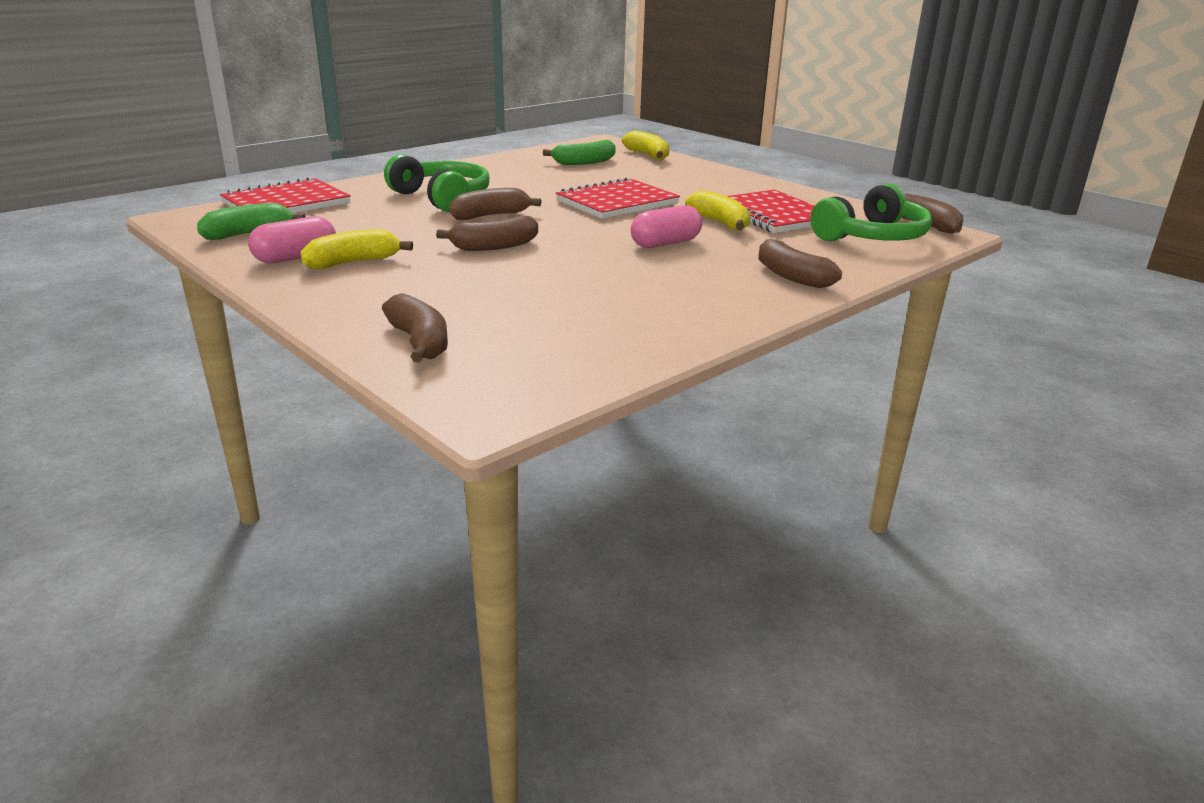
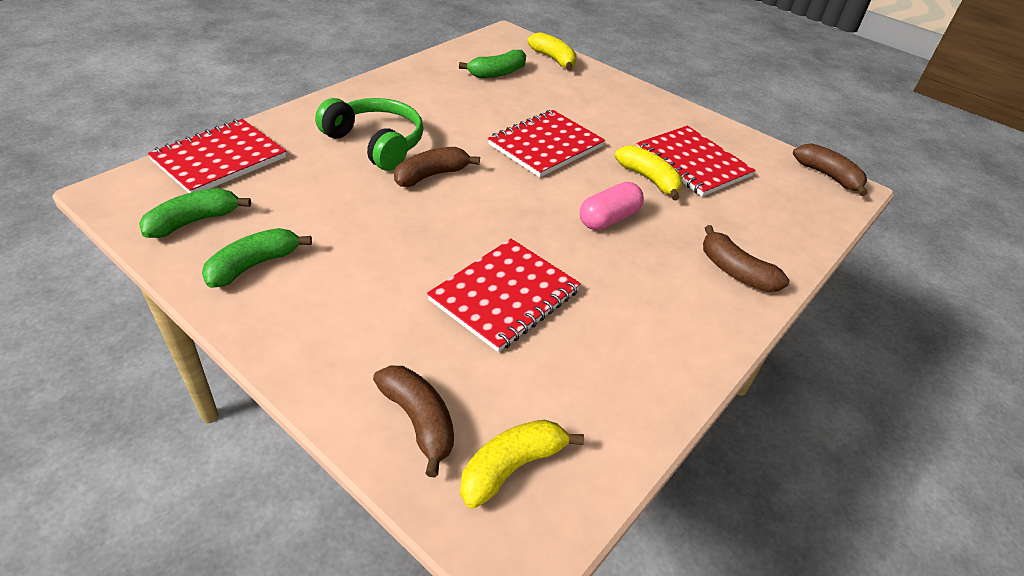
camera: 10 degrees left, 15 degrees up
(295, 257) = (254, 265): pink capsule -> green banana
(353, 262) = (315, 271): yellow banana -> yellow banana (511, 467)
(494, 246) = (449, 233): brown banana -> none
(536, 281) = (504, 296): none -> red notebook
(872, 236) = (787, 197): green headphones -> none

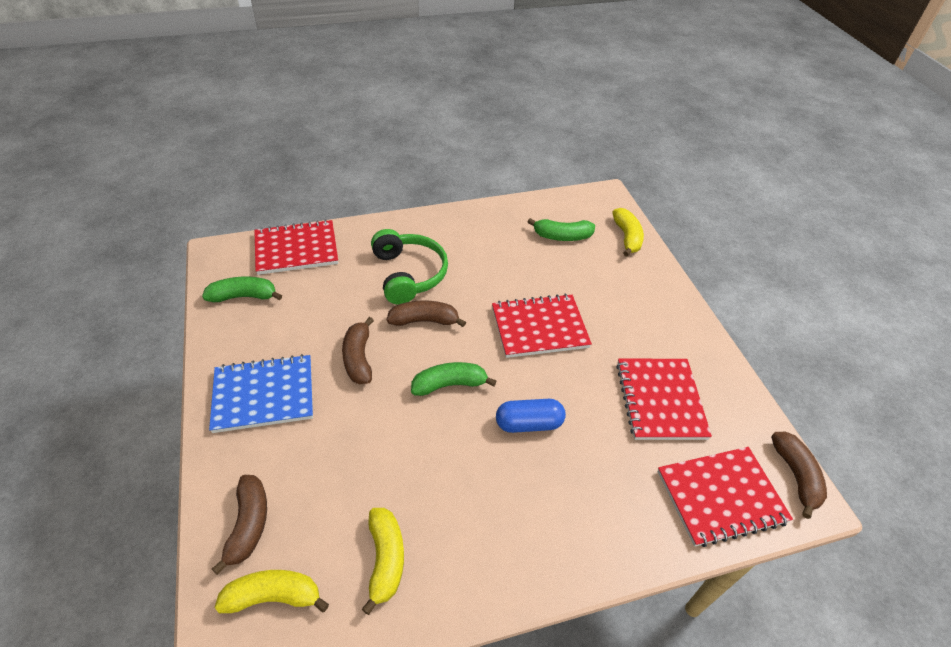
camera: 35 degrees right, 5 degrees up
(254, 265) = (250, 348): green banana -> green banana (449, 384)
(315, 300) = (264, 395): none -> blue notebook
(504, 296) = (386, 455): red notebook -> red notebook (720, 497)
(608, 219) = (529, 423): pink capsule -> blue capsule
(649, 179) = (601, 399): yellow banana -> yellow banana (385, 559)
(735, 272) = (594, 530): brown banana -> brown banana (358, 358)

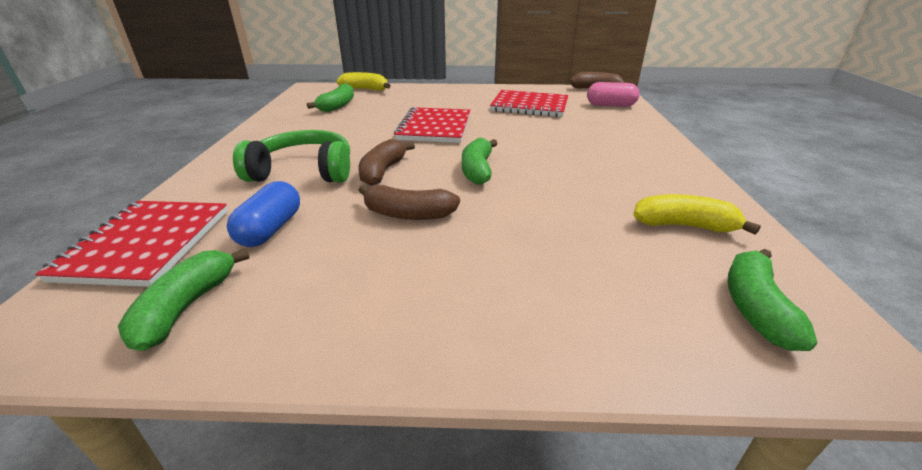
camera: 70 degrees left, 15 degrees down
(248, 525) = (654, 325): brown banana -> none
(264, 395) = (425, 297): blue notebook -> none
(273, 596) = (755, 308): yellow banana -> green banana
(529, 423) = (536, 145): blue capsule -> blue capsule (270, 229)
(720, 497) = (610, 105): red notebook -> pink capsule

